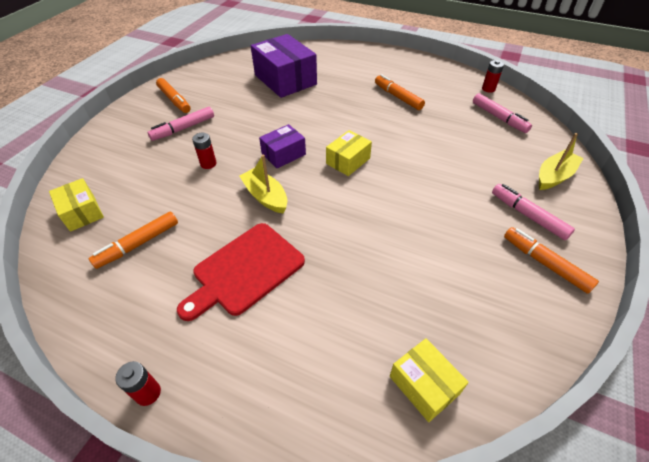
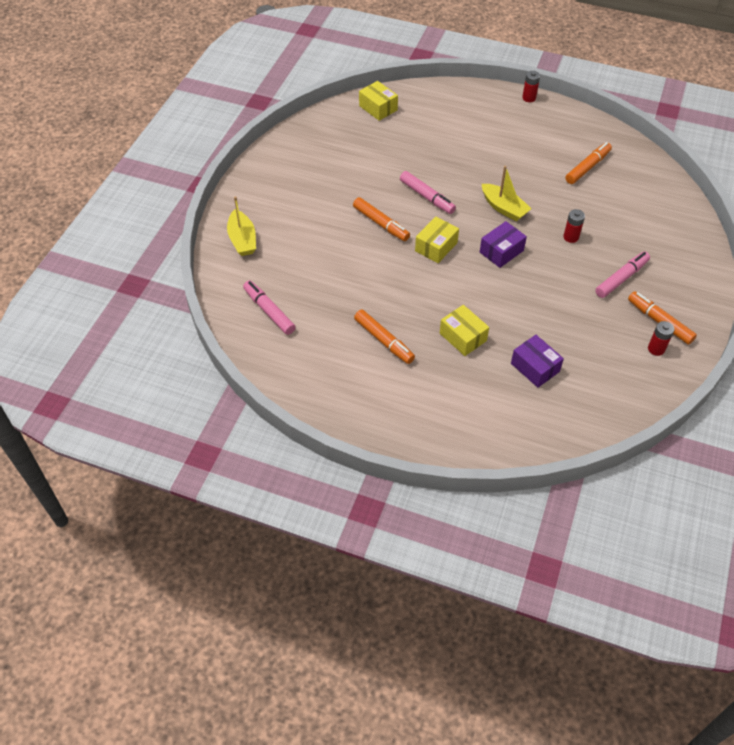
camera: 175 degrees right, 5 degrees up
(82, 212) = (651, 188): yellow box -> yellow box (463, 337)
(245, 270) = (499, 155): red cutting board -> none
(285, 80) = (535, 367): purple box -> purple box, size x0.55
(488, 89) = (266, 362): red battery -> red battery (656, 349)
(528, 215) = (282, 203): pink marker -> pink marker (427, 197)
(545, 263) = (284, 169): orange marker -> orange marker (381, 224)
(554, 176) = (242, 240): yellow boat -> yellow boat turned 60 degrees counterclockwise

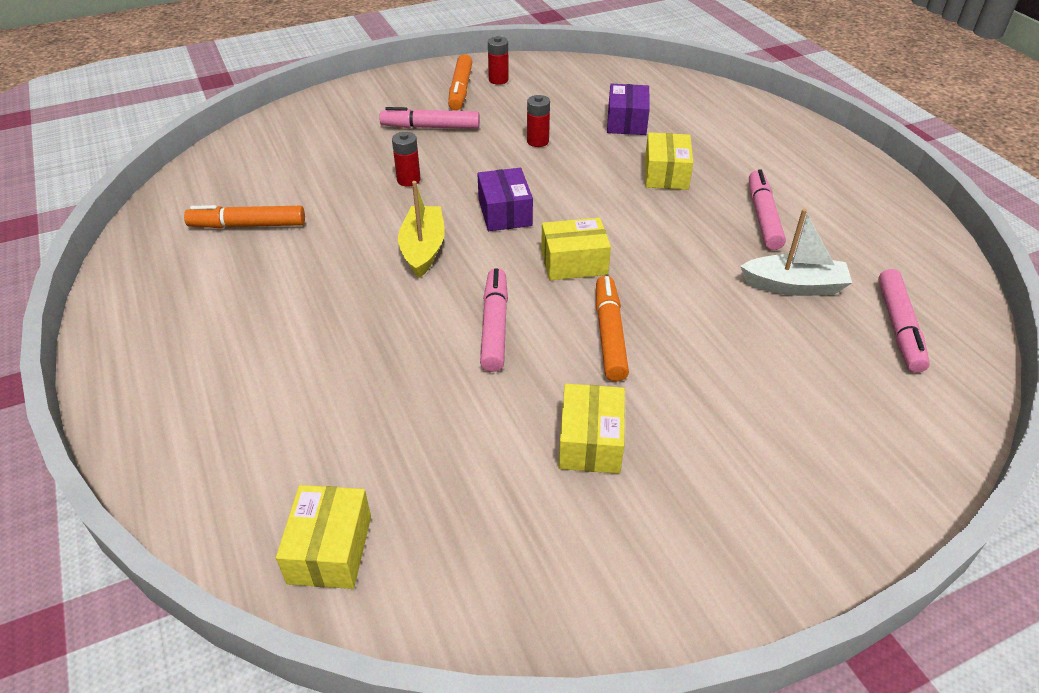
camera: 135 degrees left, 10 degrees down
(242, 240) = (870, 458): yellow boat -> none
(331, 303) = (794, 286): none -> white boat
(342, 181) = (590, 442): none -> yellow box
(384, 341) = (763, 217): orange marker -> pink marker
(501, 251) = (505, 212): purple box -> purple box turned 75 degrees clockwise
(529, 98) = (104, 362): red battery -> red battery (537, 141)

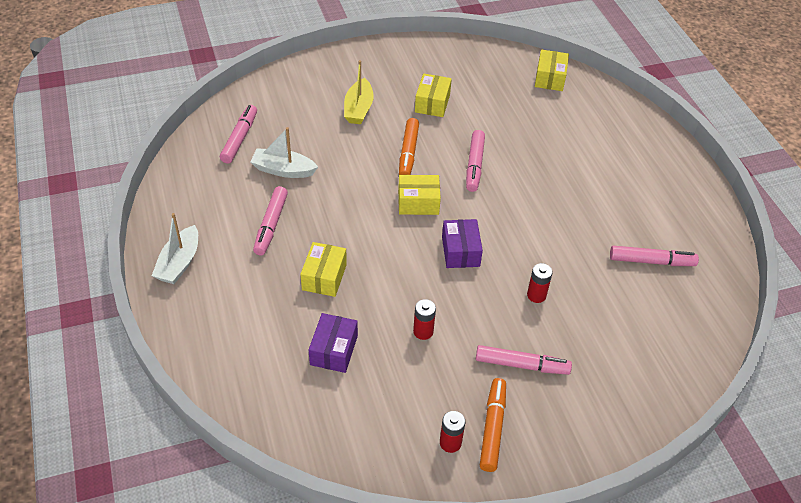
camera: 175 degrees left, 5 degrees up
(248, 225) = (651, 261): orange marker -> pink marker
(423, 249) = (520, 225): yellow boat -> yellow boat (358, 109)
(842, 171) = (179, 263): none -> white boat

